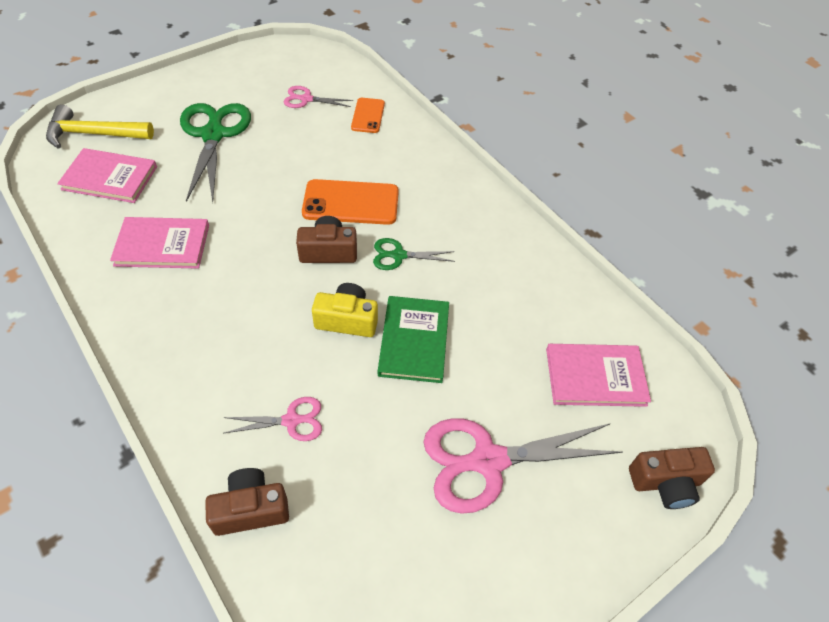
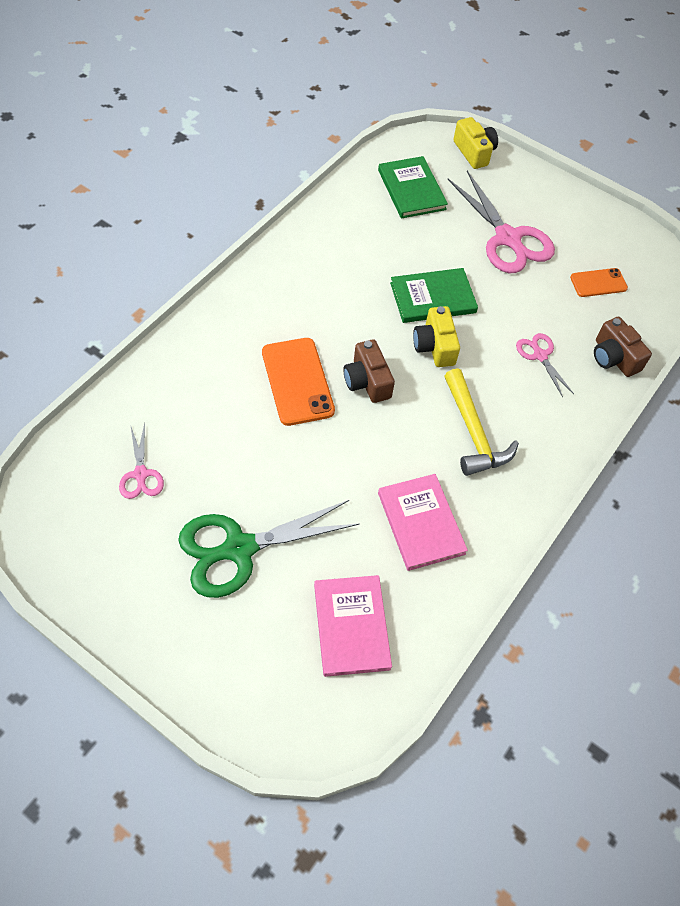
camera: 110 degrees left, 5 degrees up
(93, 134) = (285, 689): yellow hammer -> yellow hammer (473, 433)
(368, 115) = (153, 403): orange phone -> orange phone (598, 283)
(398, 255) = (349, 328): green scissors -> none
(595, 377) = (411, 190): pink book -> green book
(665, 483) = (474, 152): brown camera -> yellow camera

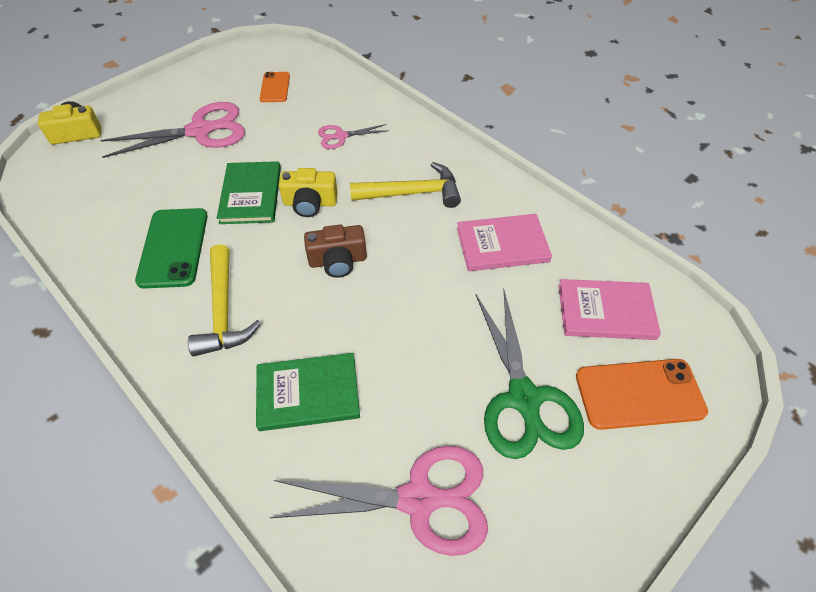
camera: 75 degrees left, 5 degrees down
(141, 475) = (420, 499): pink scissors -> pink scissors, size x1.97
(295, 309) = (223, 311): none -> yellow hammer
(297, 381) = (323, 321): orange phone -> orange phone (639, 393)
(355, 258) = (173, 247): none -> green phone
(411, 190) = (100, 187): green book -> green book (308, 393)
(614, 357) = (355, 95): brown camera -> none

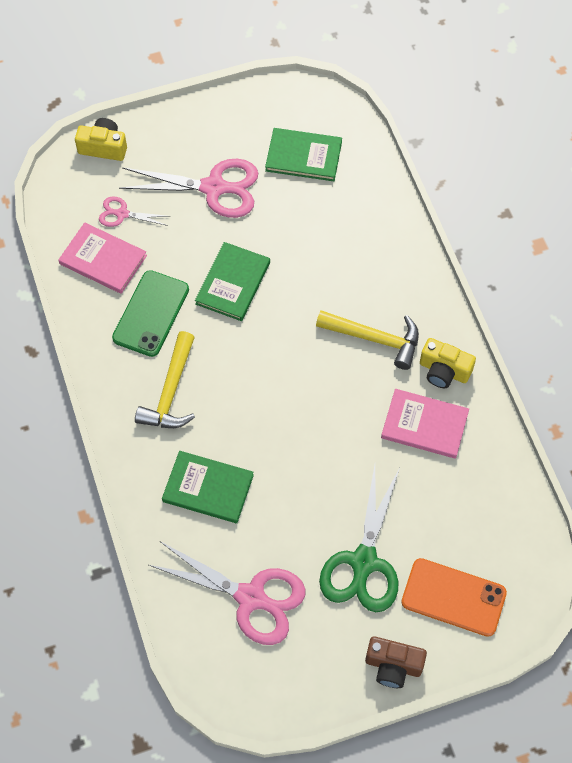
camera: 25 degrees right, 10 degrees up
(275, 87) = (303, 156): orange phone -> green book
(310, 203) = (280, 313): yellow camera -> yellow camera (444, 371)
(338, 261) = (278, 382): brown camera -> brown camera (393, 665)
(340, 136) = (339, 246): pink scissors -> pink scissors (121, 214)
(606, 311) = (473, 522): pink book -> pink book (103, 260)

